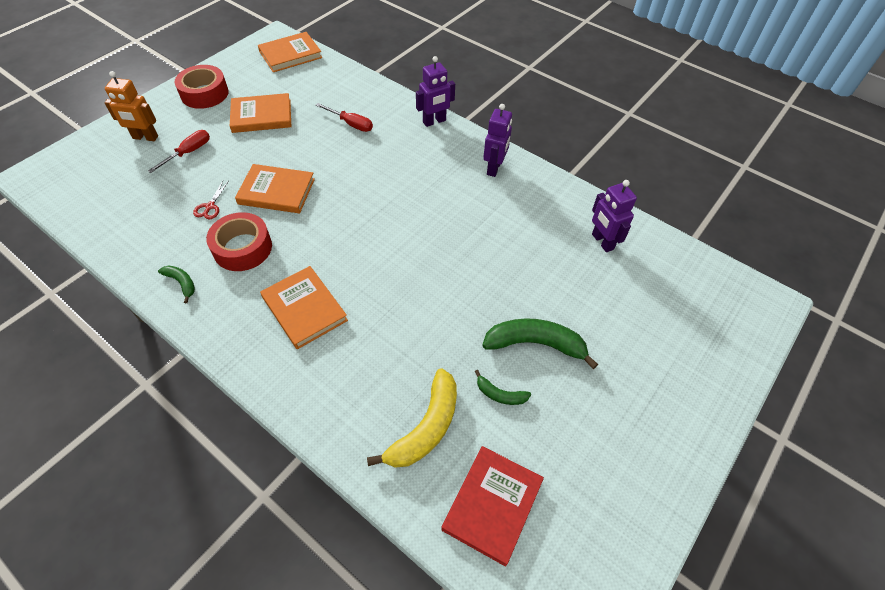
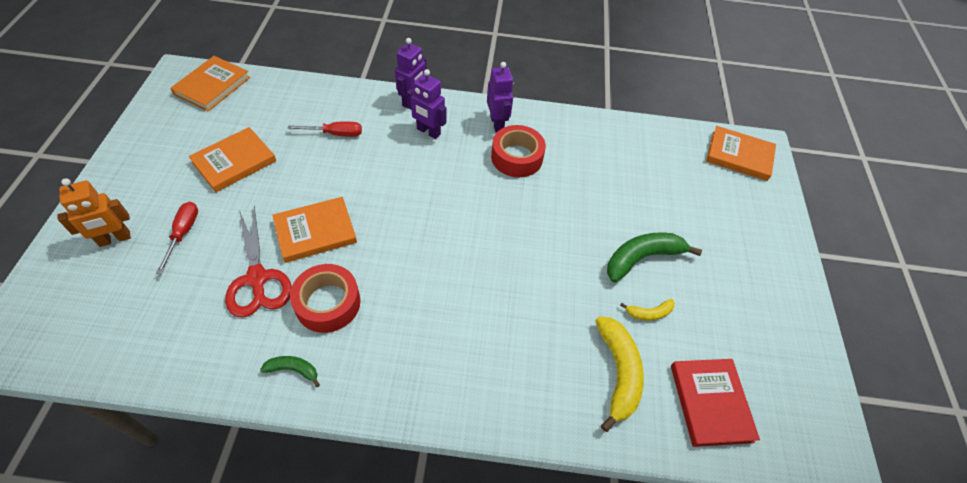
camera: 35 degrees left, 0 degrees up
(204, 93) = (147, 163): red tape -> red tape (517, 157)
(210, 206) = (257, 279): red scissors -> red scissors, size x2.17
(304, 309) = (436, 329): orange book -> orange book (739, 155)
(500, 394) = (649, 313): green banana -> yellow banana
(602, 242) = (625, 150): purple robot -> purple robot (428, 132)

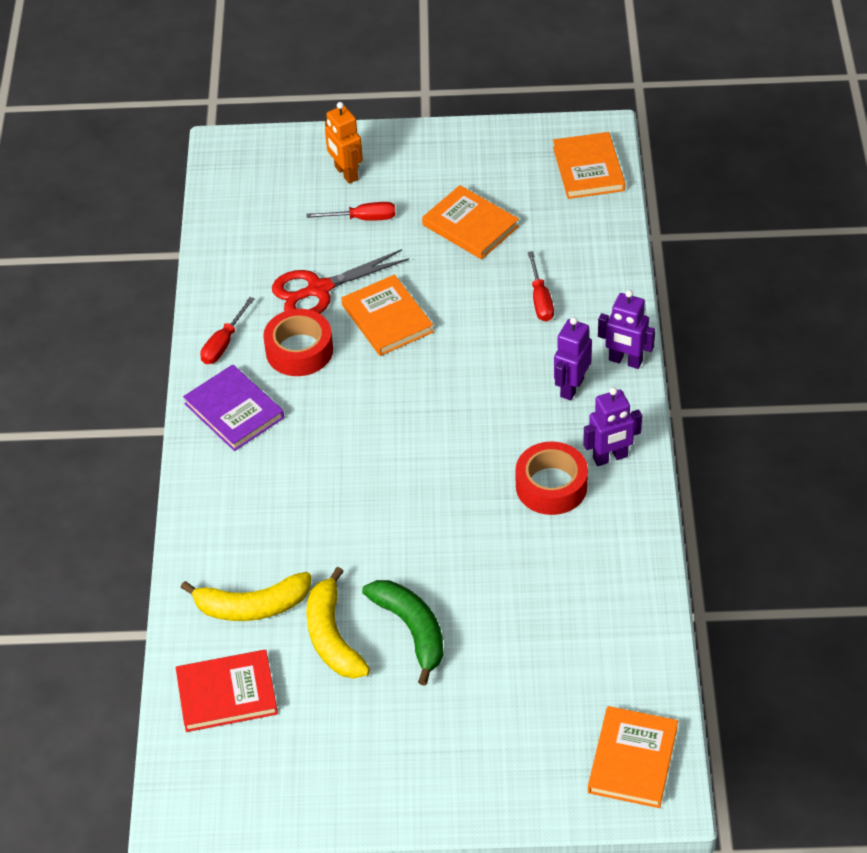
camera: 90 degrees right, 5 degrees down
(212, 86) = (588, 169): orange book -> orange book turned 60 degrees clockwise
(293, 370) = (224, 343): green banana -> red screwdriver
(386, 368) = (234, 411): none -> purple book
(649, 313) = (332, 637): yellow banana -> yellow banana, size x1.96

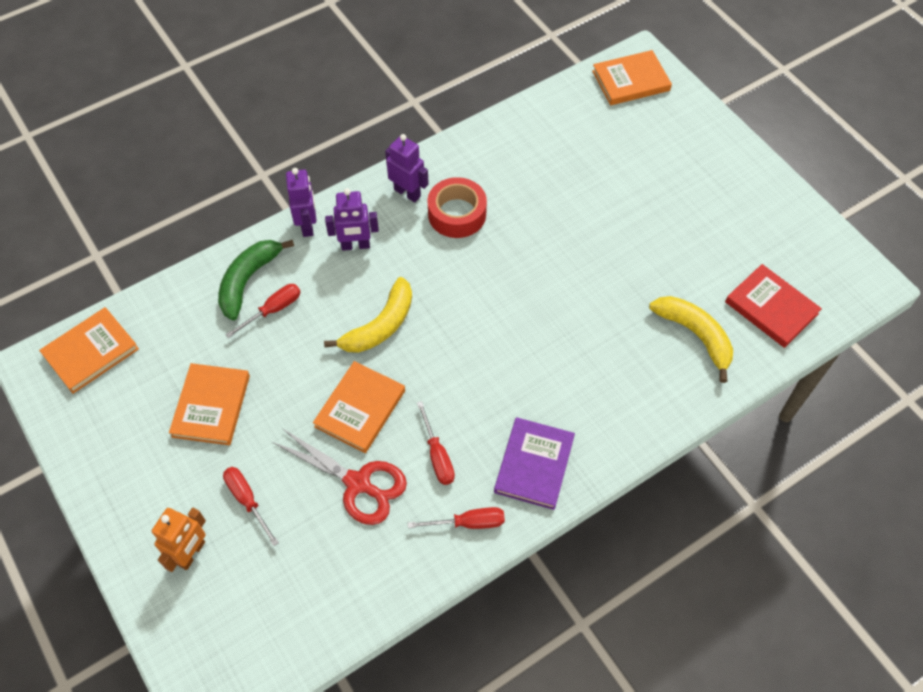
camera: 125 degrees left, 10 degrees up
(299, 350) = (437, 455): red tape -> red screwdriver
(332, 637) = (678, 273): yellow banana -> yellow banana (380, 325)
(411, 630) = (635, 231): green banana -> green banana (248, 281)

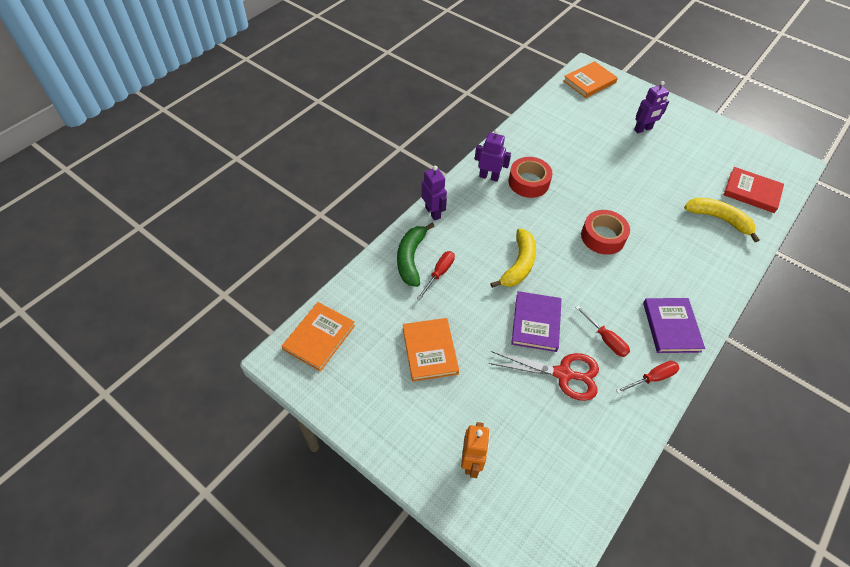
camera: 20 degrees left, 5 degrees down
(247, 500) = (492, 410): red screwdriver -> none
(355, 245) = (473, 217): purple robot -> purple robot (643, 129)
(360, 408) = (536, 323): orange book -> purple book
(514, 317) = (603, 237): none -> red tape

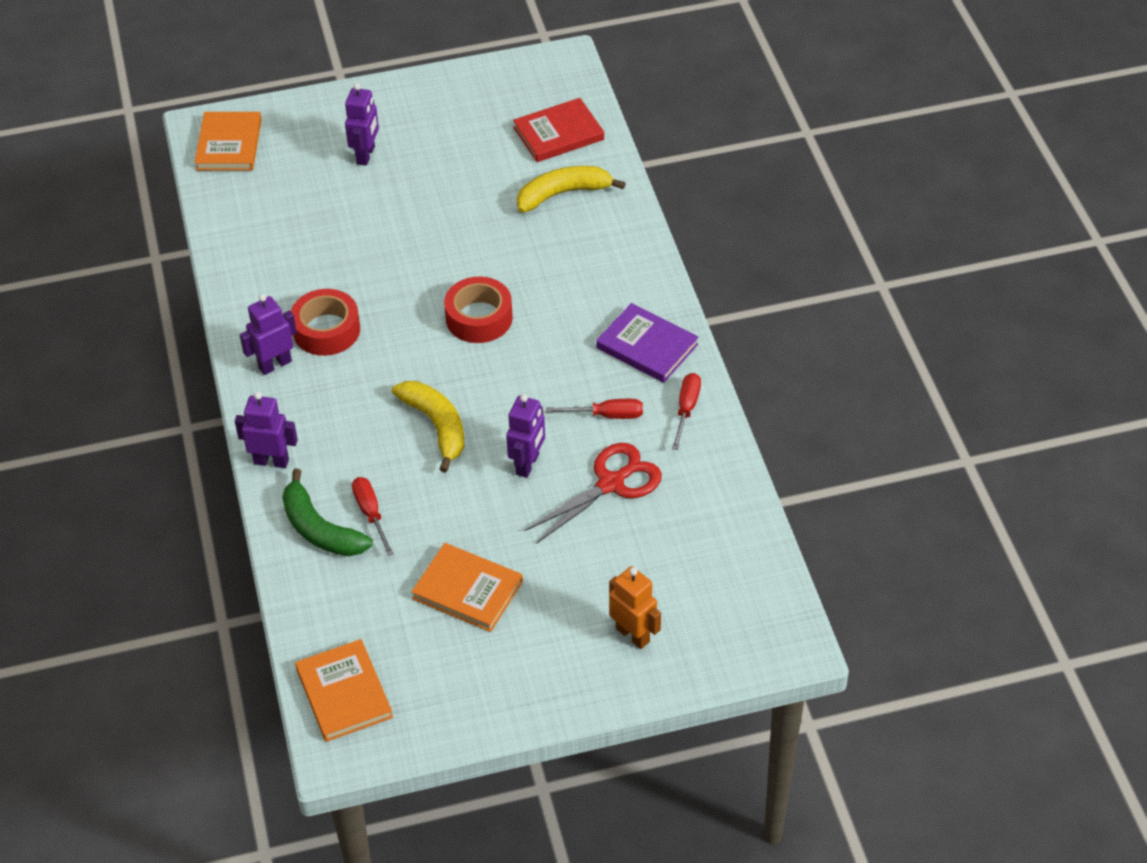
camera: 50 degrees left, 5 degrees down
(536, 323) = (528, 464): purple book -> purple robot

